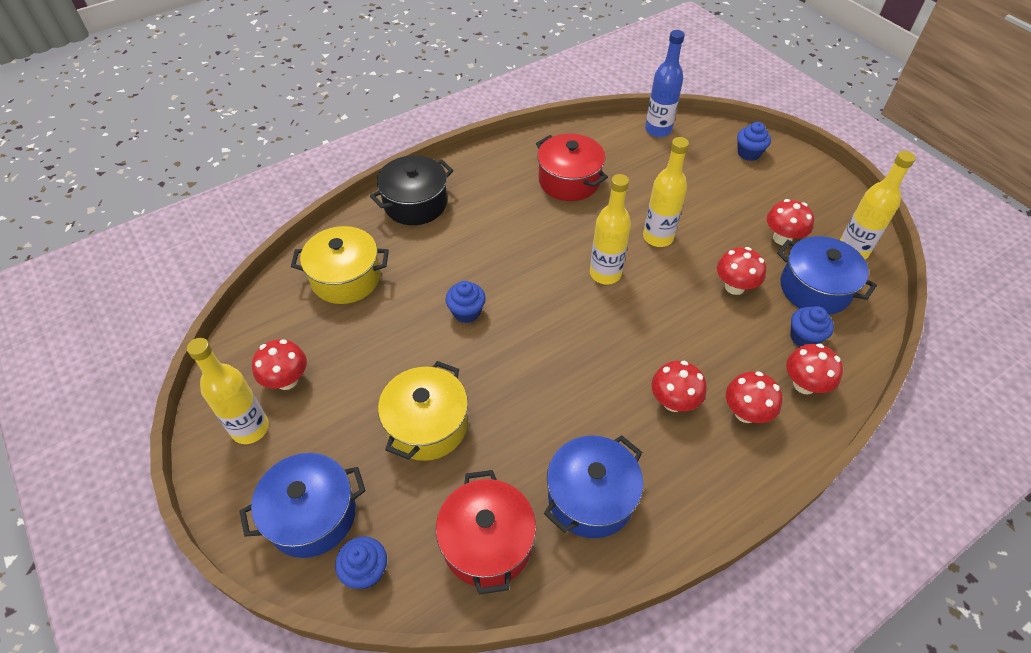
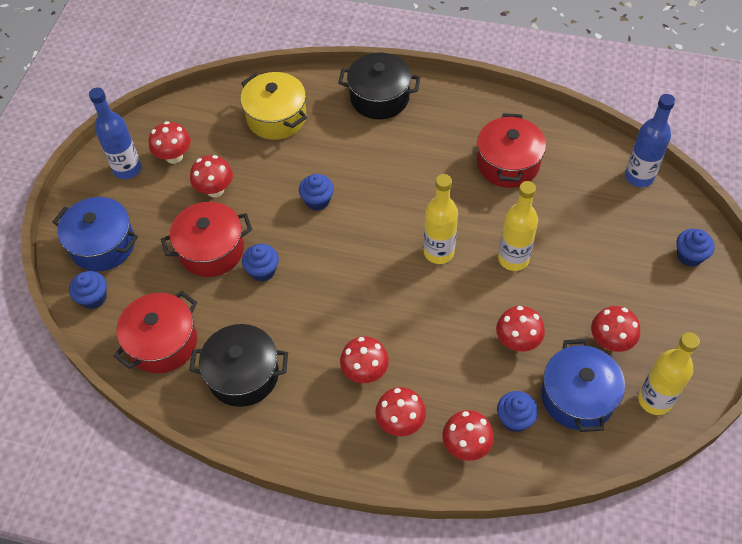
camera: 50 degrees right, 5 degrees up
(250, 428) = (127, 169): yellow bottle -> blue bottle
(364, 375) = (215, 190): none -> red mushroom
(427, 425) = (211, 250): yellow pot -> red pot
(494, 402) = (263, 271): none -> blue cupcake
(591, 497) = (243, 375): blue pot -> black pot

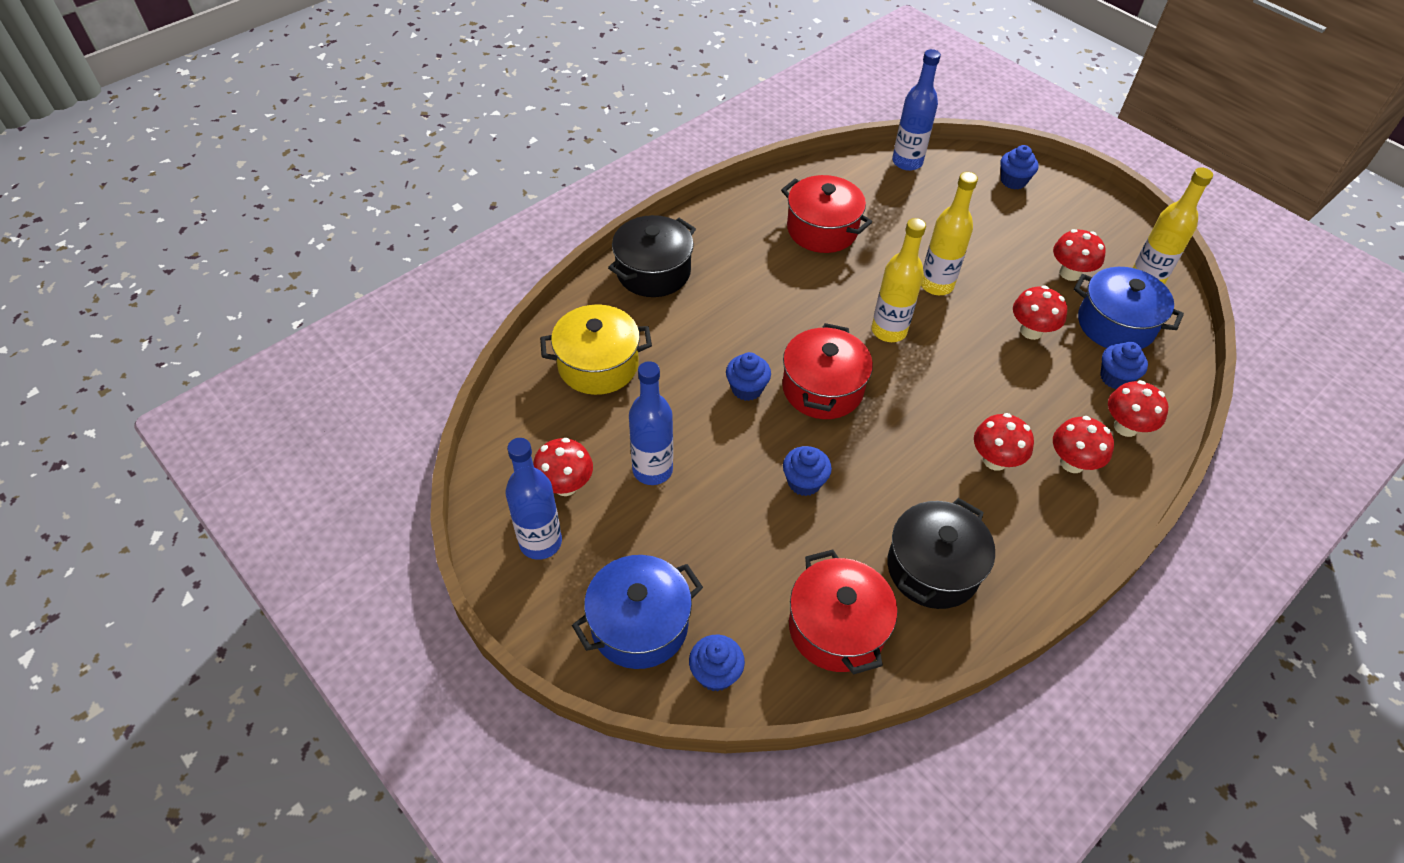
camera: 60 degrees left, 5 degrees down
(211, 250) = (738, 515): red pot -> red pot (822, 388)
(215, 190) = (652, 470): red mushroom -> blue bottle

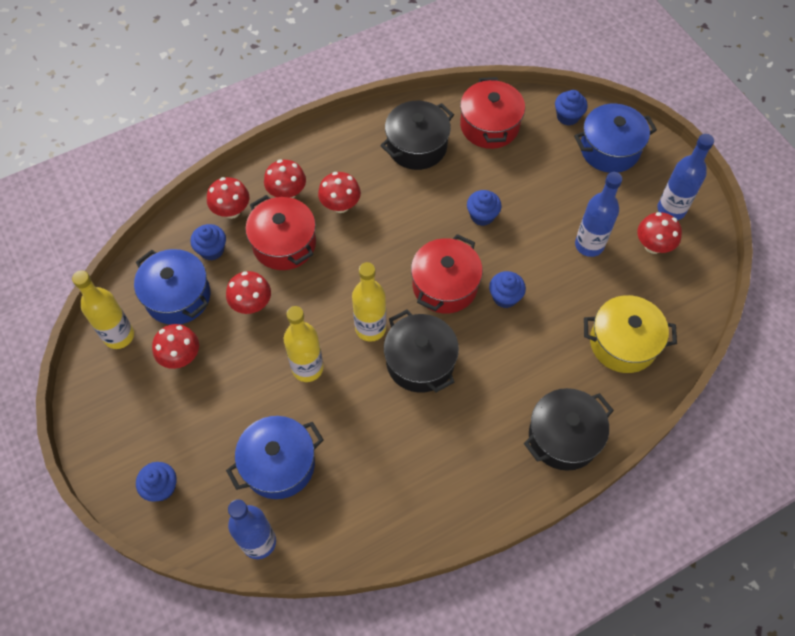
camera: 165 degrees left, 10 degrees up
(821, 309) = (420, 362): none -> black pot
(822, 229) = (387, 458): red pot -> red pot (284, 244)
(920, 210) = (279, 464): none -> blue pot

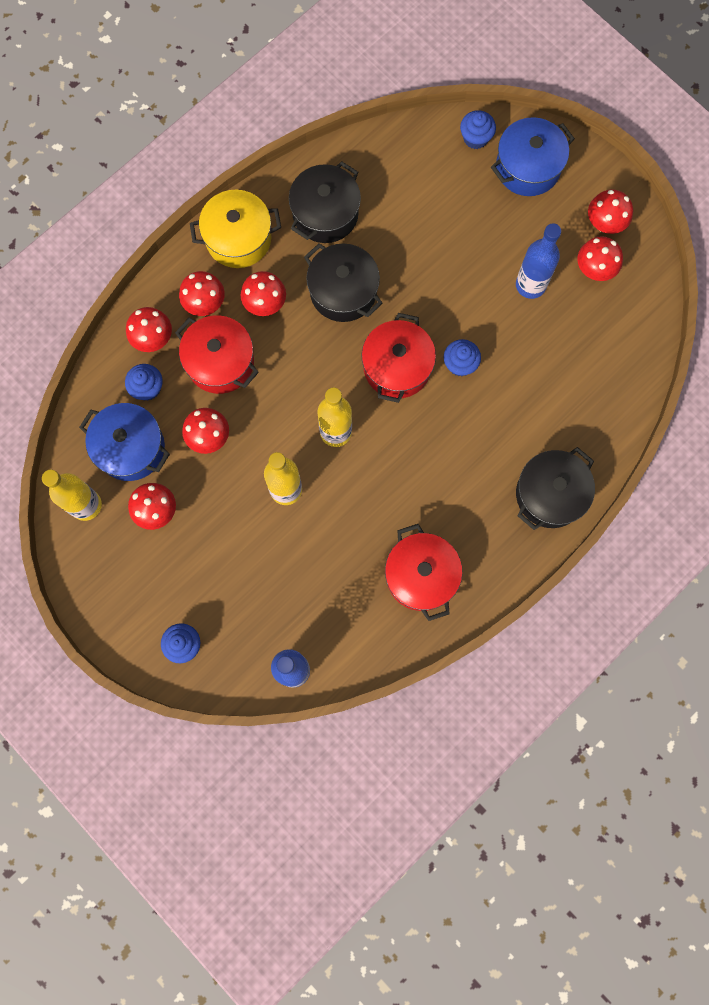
camera: 15 degrees left, 15 degrees up
(279, 464) = (288, 593): blue pot -> none
(420, 362) = (394, 454): black pot -> black pot (343, 291)
(482, 216) = (414, 279): blue cupcake -> none
(489, 126) = (395, 170): red pot -> red pot (421, 576)
(623, 343) = (586, 384): yellow pot -> yellow pot (238, 238)
(671, 209) = (604, 223): blue bottle -> red mushroom

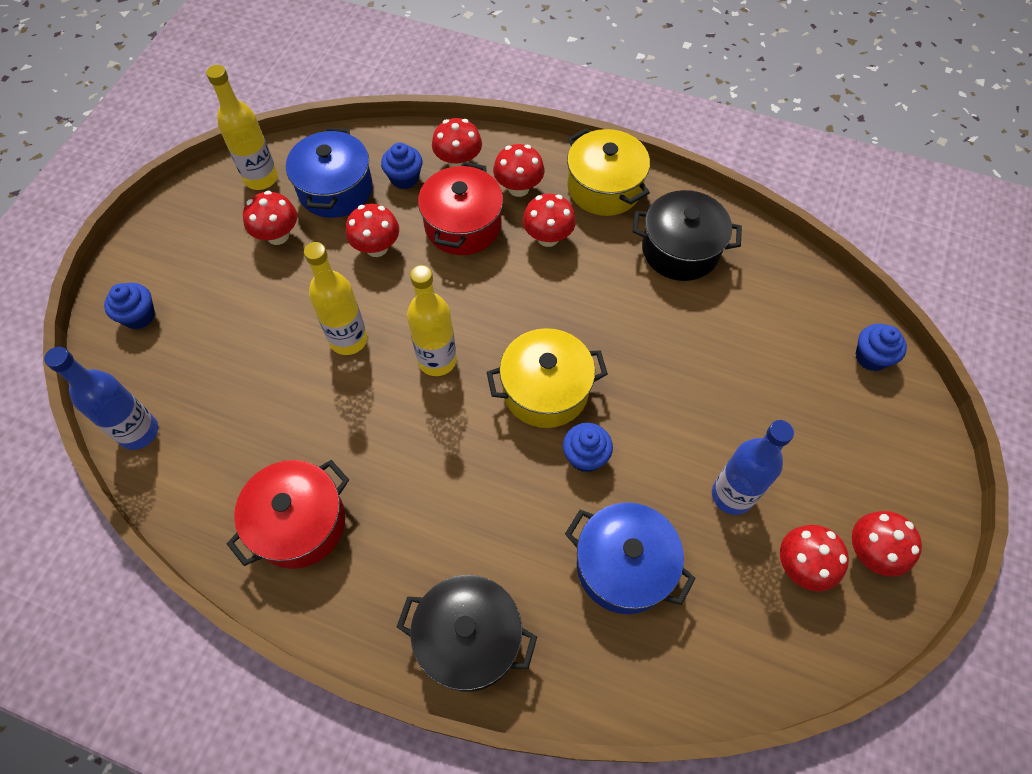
camera: 65 degrees right, 15 degrees down
(343, 291) = (603, 301): black pot -> none
(397, 367) = (545, 390): red pot -> yellow pot
(528, 167) = (877, 428): blue pot -> blue pot (624, 566)

